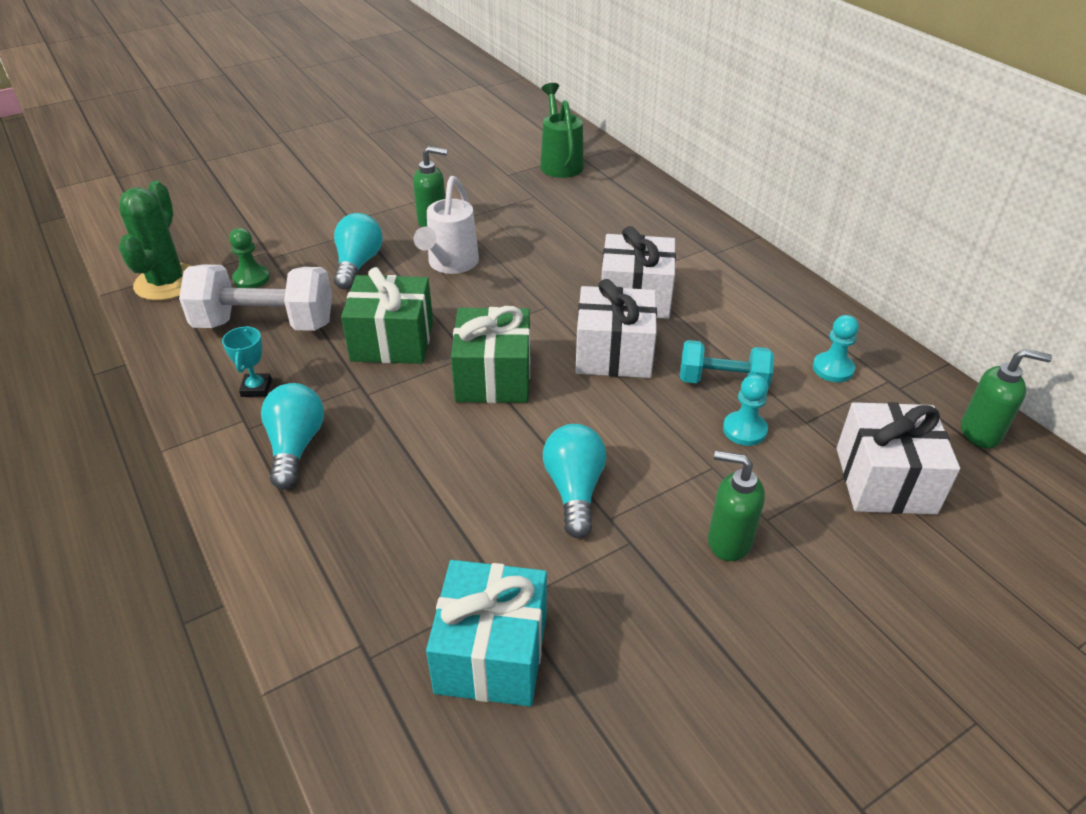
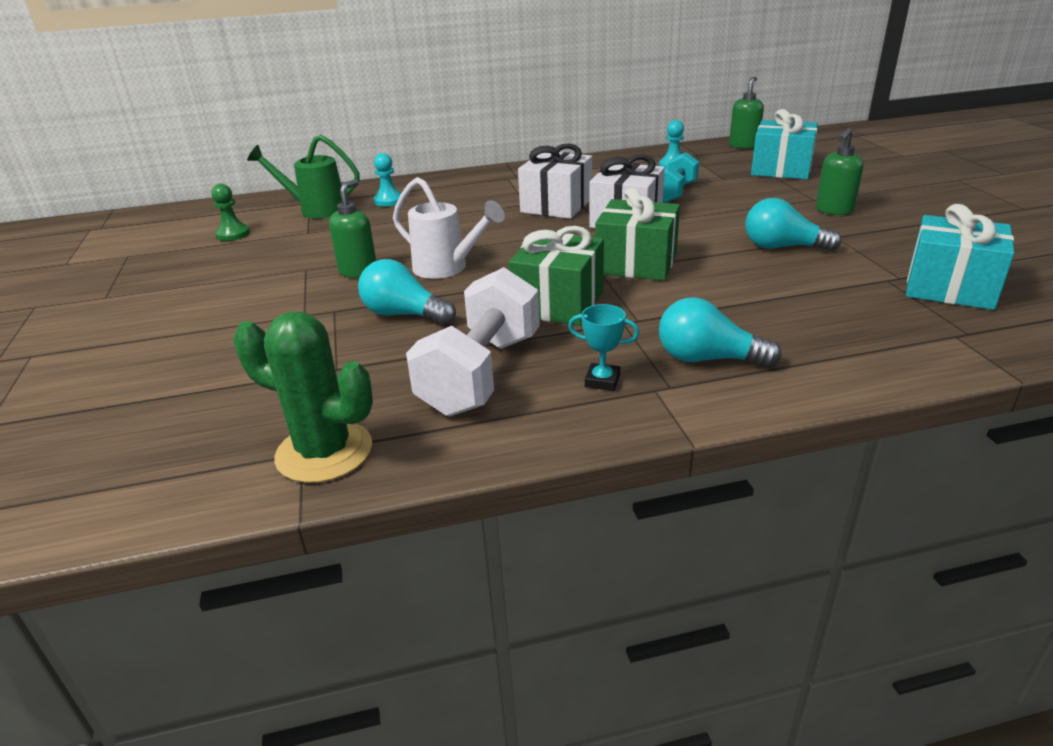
camera: 70 degrees left, 10 degrees down
(251, 279) = (374, 383): green pawn -> green pawn (233, 234)
(744, 430) = (727, 194): turquoise pawn -> turquoise pawn (389, 201)
(885, 480) = (781, 169): white gift -> turquoise gift

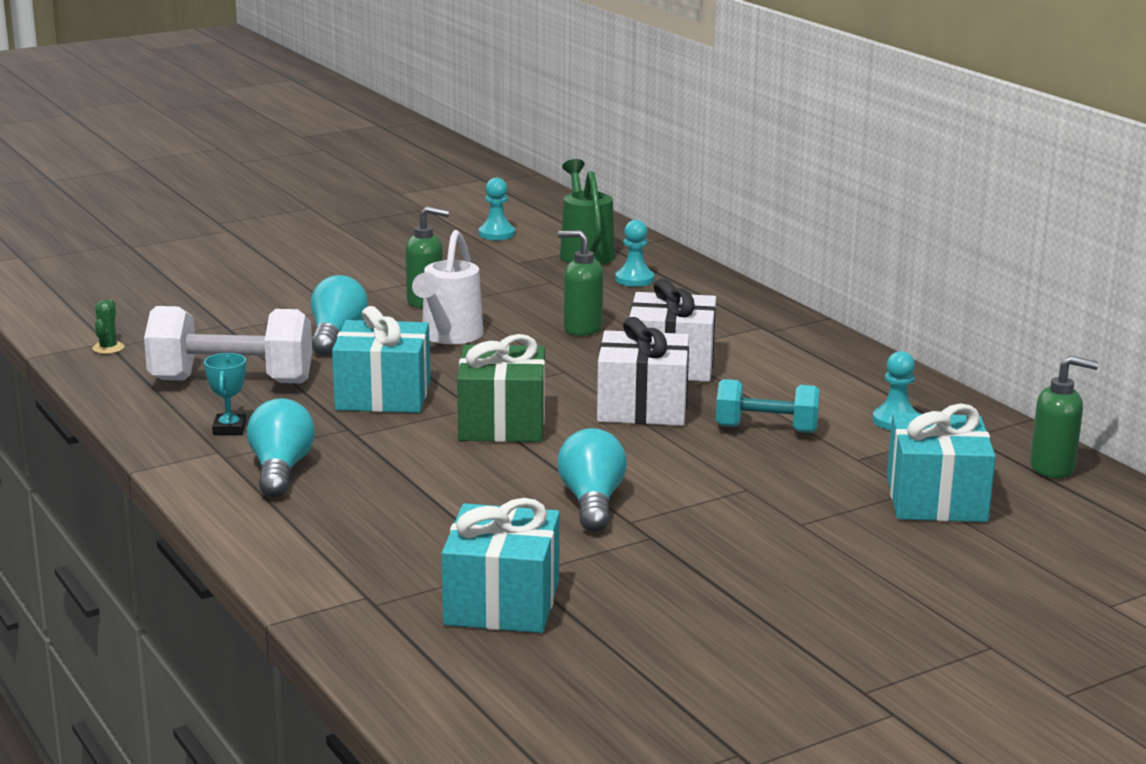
camera: 70 degrees right, 10 degrees down
(233, 234) = (496, 234): green pawn -> turquoise pawn
(324, 452) = (108, 348): green cactus -> green cactus, size x0.41
(558, 303) = (383, 395): green gift -> turquoise gift
(834, 210) = (757, 537): green soap dispenser -> green soap dispenser (582, 329)

